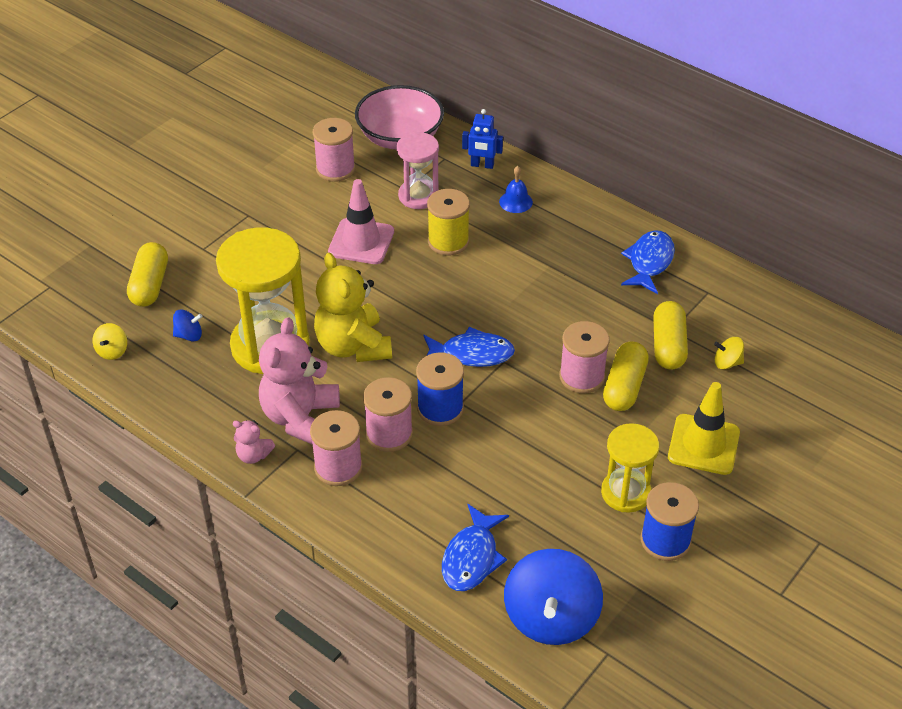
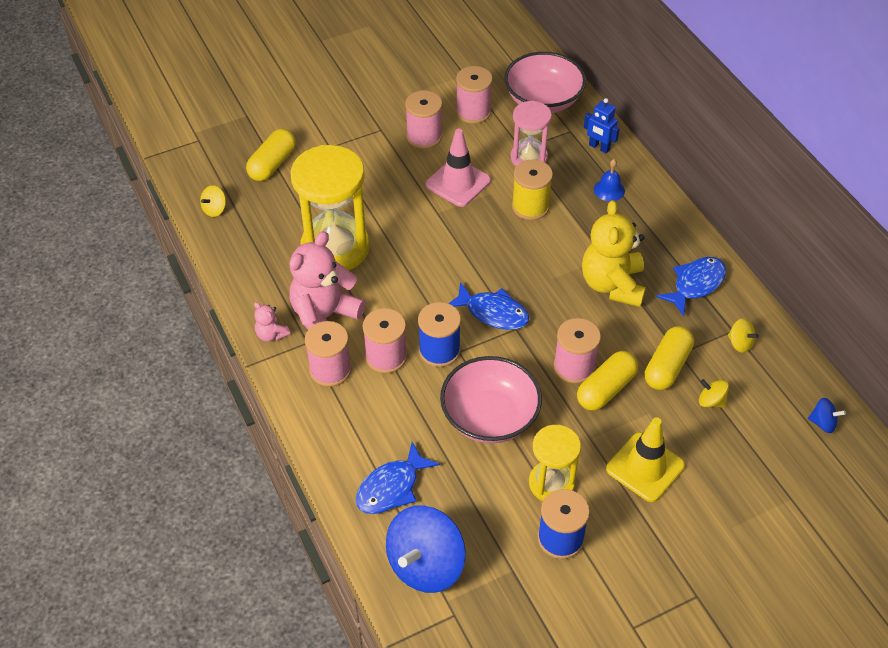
camera: 25 degrees right, 5 degrees up
(189, 335) = (278, 216): blue spinning top -> blue spinning top (823, 423)
(299, 208) = (424, 137): none -> pink spool
(353, 346) = (400, 271): yellow teddy bear -> yellow teddy bear (612, 285)
(529, 453) = (490, 417): none -> pink bowl
(721, 301) = (740, 343): none -> yellow spinning top

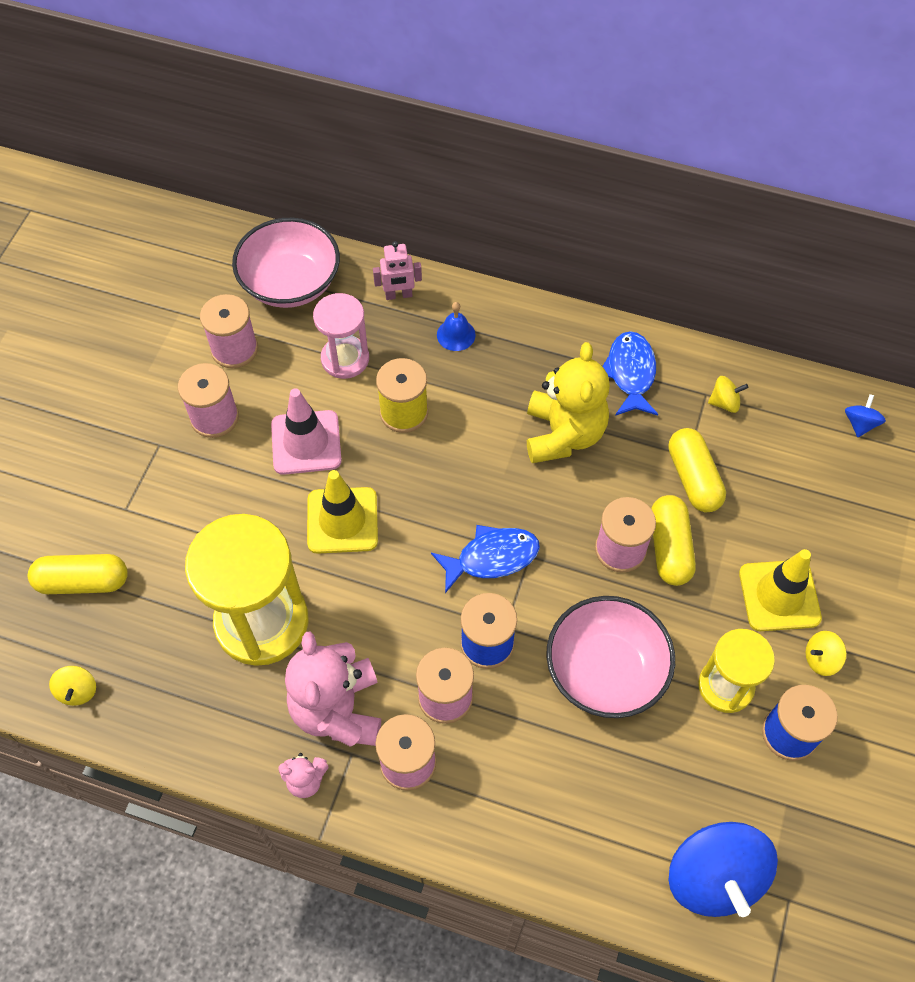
camera: 45 degrees left, 10 degrees up
(272, 164) = (83, 582): yellow capsule -> yellow capsule turned 75 degrees counterclockwise
(391, 487) = (601, 830): blue fish -> none
(432, 233) = (342, 520): none -> yellow traffic cone
(599, 147) = (398, 295): blue robot -> pink robot
(612, 285) = (563, 434): yellow teddy bear -> yellow teddy bear turned 135 degrees counterclockwise
(711, 401) = (761, 481): yellow spinning top -> yellow spinning top (821, 659)
(823, 423) = (860, 424): blue spinning top -> blue spinning top turned 45 degrees counterclockwise

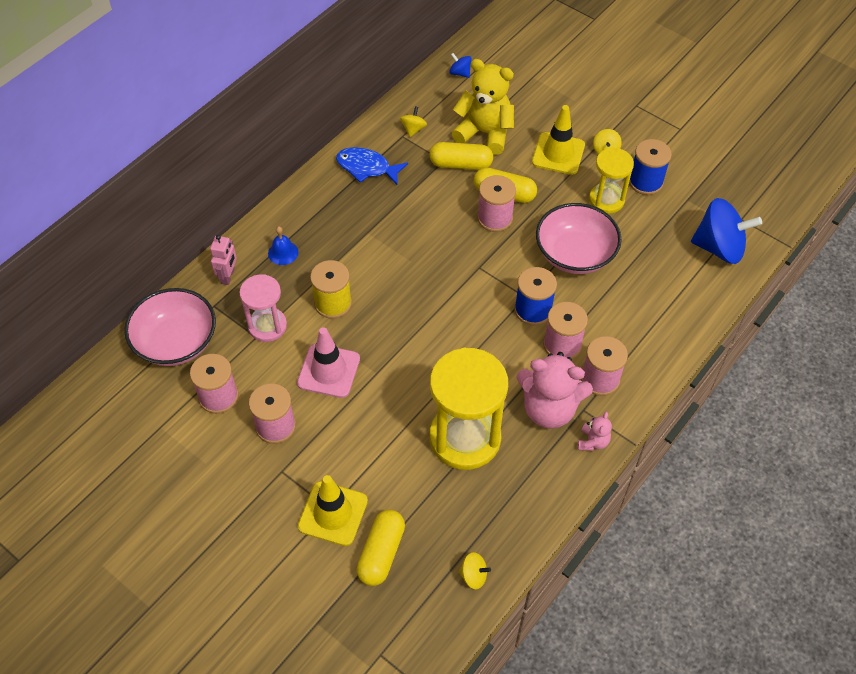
camera: 70 degrees left, 5 degrees down
(342, 520) = (405, 366): yellow traffic cone -> yellow traffic cone (333, 513)
(492, 558) = (472, 288): blue fish -> none
(563, 434) = (396, 219): yellow teddy bear -> yellow teddy bear (484, 133)

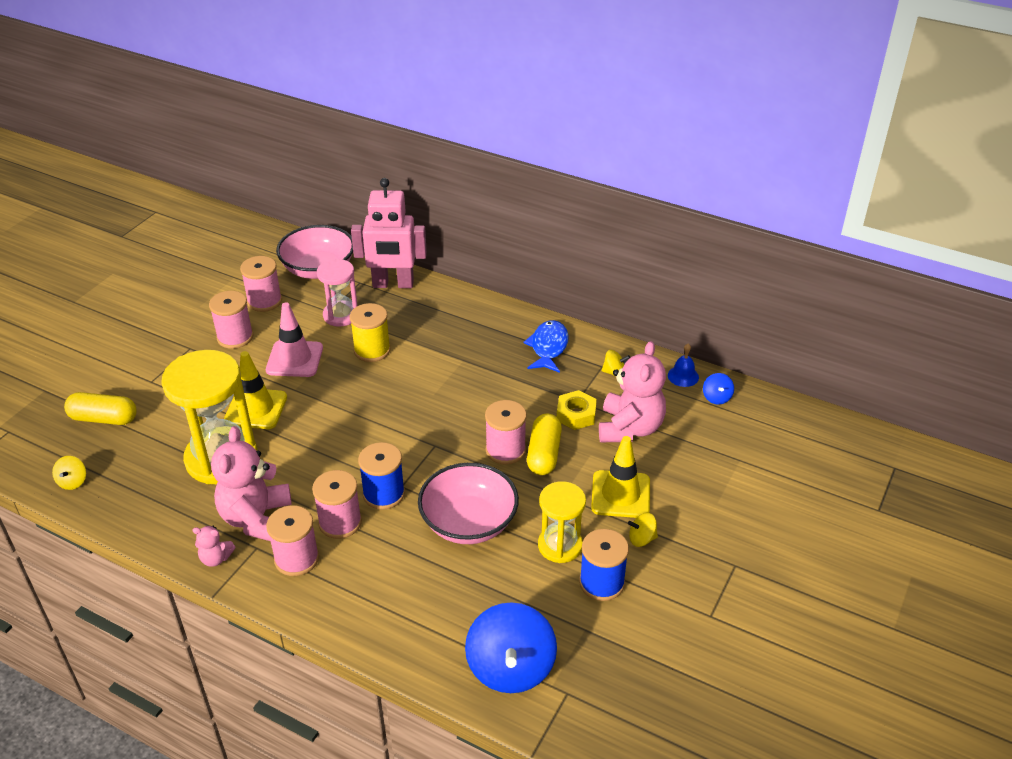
camera: 80 degrees right, 15 degrees down
(228, 276) = (393, 284): pink robot -> pink robot, size x2.04
(283, 252) = (426, 311): blue bell -> blue bell (683, 376)
(333, 513) = (146, 384): yellow traffic cone -> yellow traffic cone (256, 409)
(460, 73) = (716, 397): blue spinning top -> blue spinning top turned 150 degrees clockwise
(461, 164) = (576, 414): yellow capsule -> yellow nut
(484, 133) = (630, 428): yellow teddy bear -> pink teddy bear

